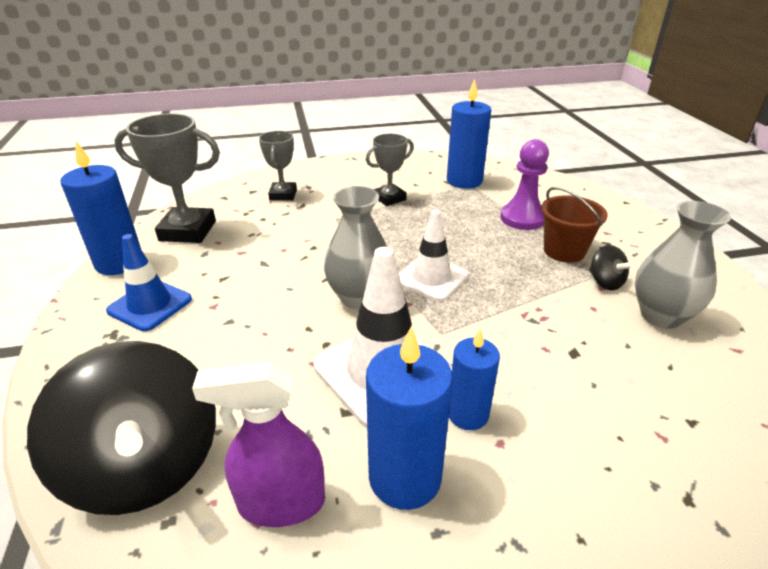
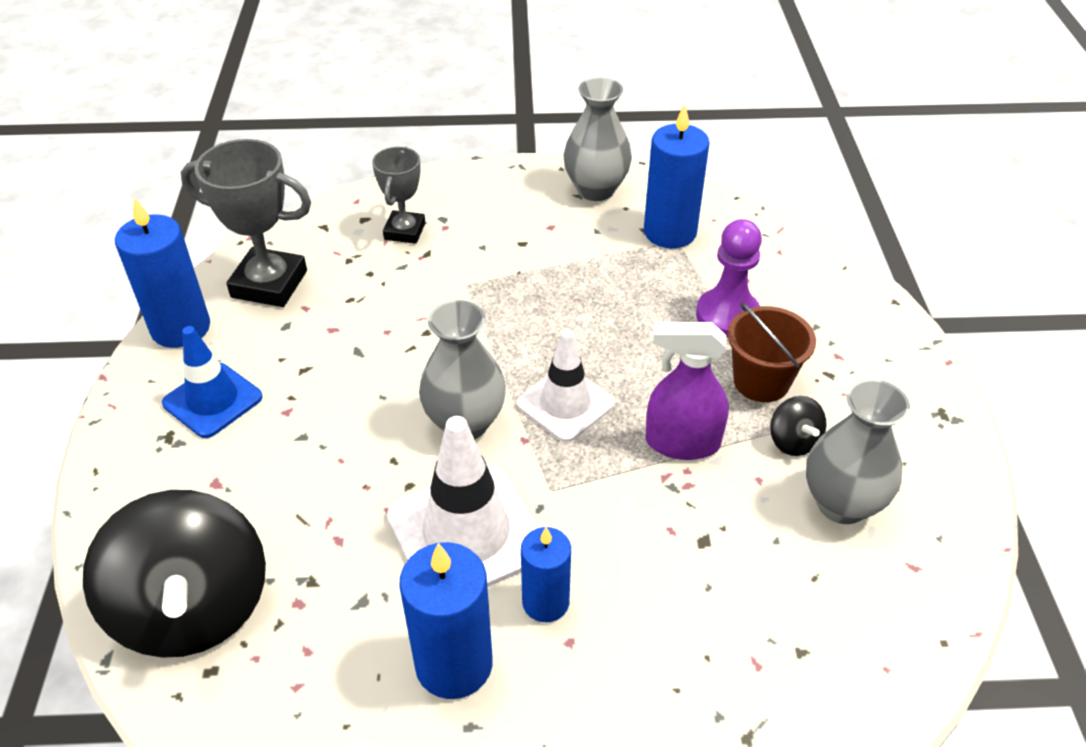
camera: 10 degrees right, 10 degrees up
(280, 503) = (321, 670): purple spray bottle -> purple spray bottle (682, 443)
(389, 198) = (551, 255): grey trophy -> none
(407, 165) = (596, 190): none -> grey vase

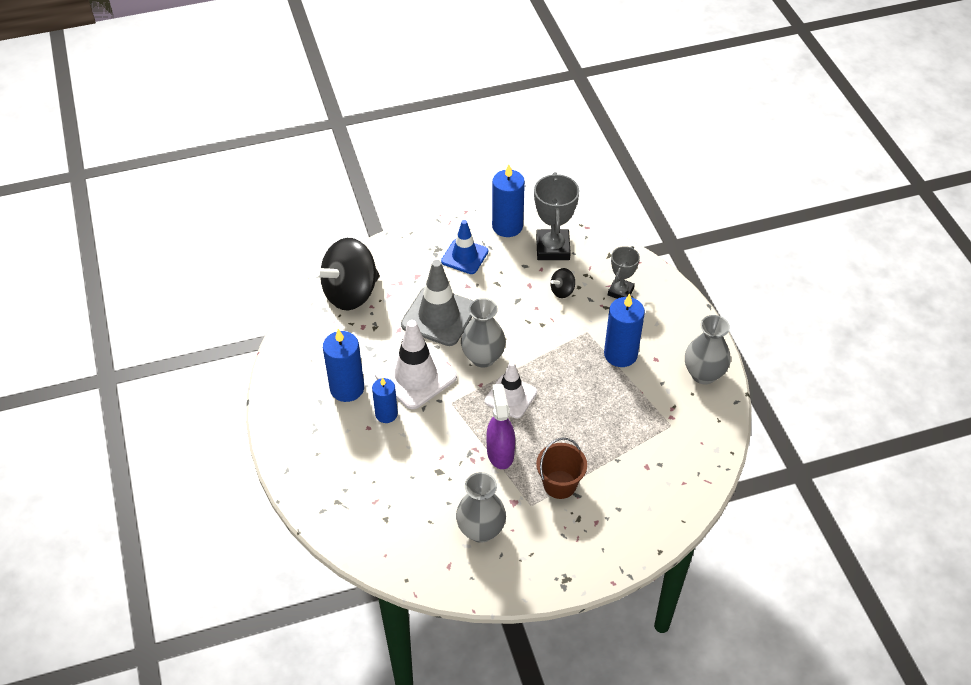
camera: 75 degrees right, 5 degrees up
(338, 468) = (439, 316): none -> grey traffic cone
(405, 231) = (620, 291): grey trophy -> grey trophy turned 60 degrees counterclockwise
(670, 232) = (677, 420): blue candle -> blue candle (620, 354)
(727, 315) = (610, 461): purple pawn -> none
(793, 441) = (518, 504): black spinning top -> black spinning top (562, 291)

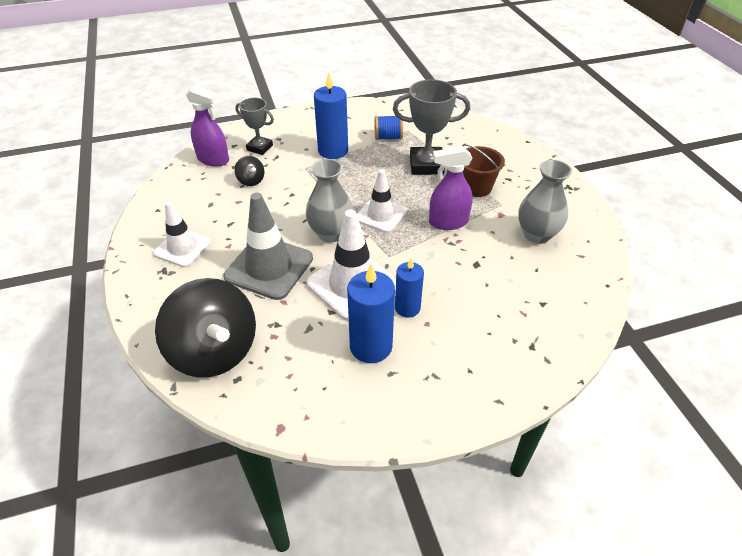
camera: 90 degrees left, 5 degrees down
(464, 256) = (183, 248): blue traffic cone -> white traffic cone
(507, 226) = (148, 215): blue candle -> none
(553, 248) = (192, 185): grey trophy -> grey trophy (426, 165)
(596, 258) = (213, 160): none -> purple spray bottle
(652, 405) = (388, 137): none -> blue spool
(703, 374) = (356, 113): grey vase -> none

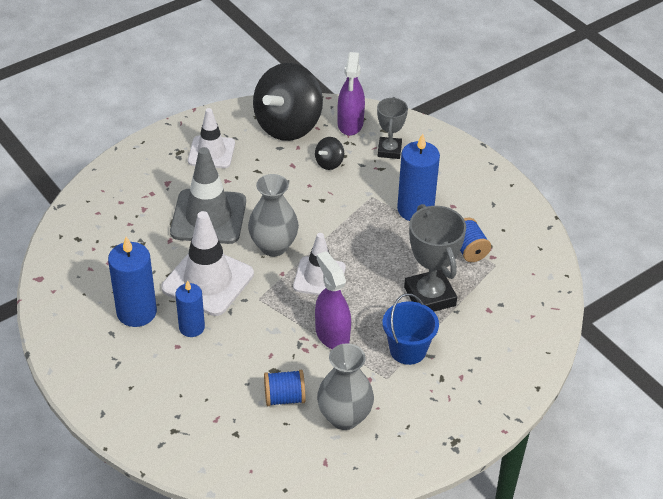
camera: 70 degrees right, 0 degrees up
(214, 351) = (101, 216): black spinning top -> black spinning top (288, 125)
(476, 187) = (408, 350): brown bucket -> blue bucket
(509, 264) = (284, 398): none -> blue spool

